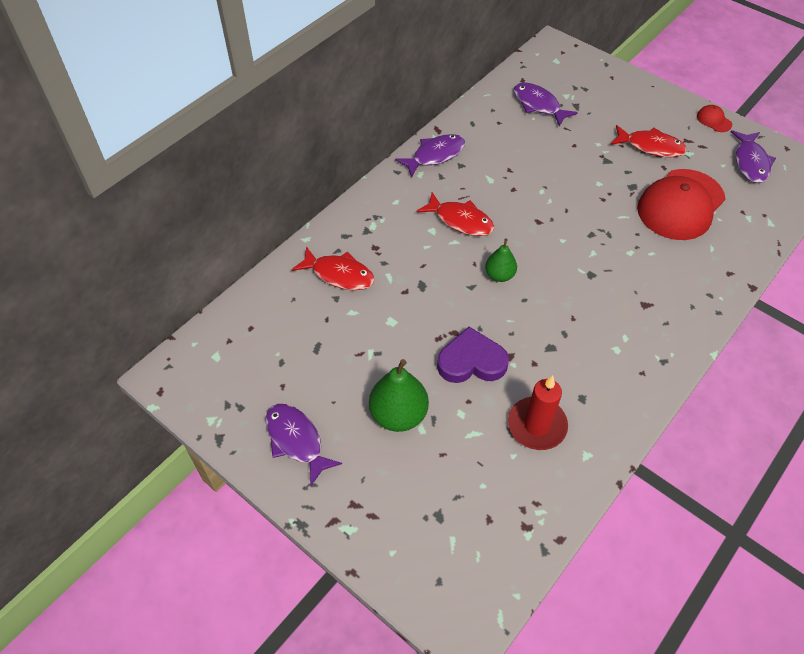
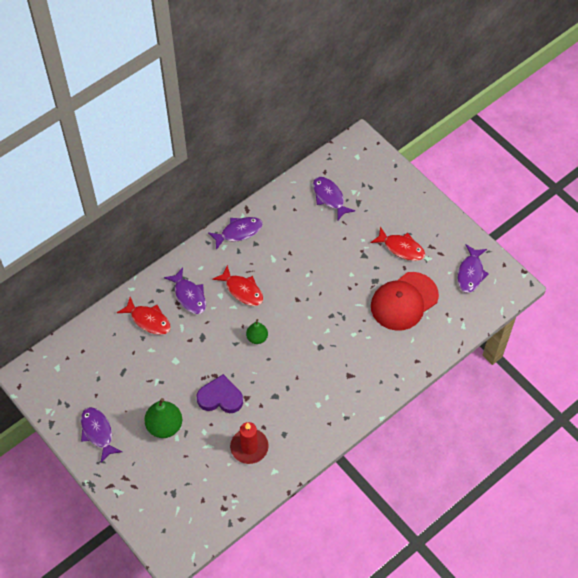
camera: 10 degrees right, 5 degrees up
(389, 237) = (189, 296): none -> purple fish
(713, 120) = (458, 231): red cap -> none

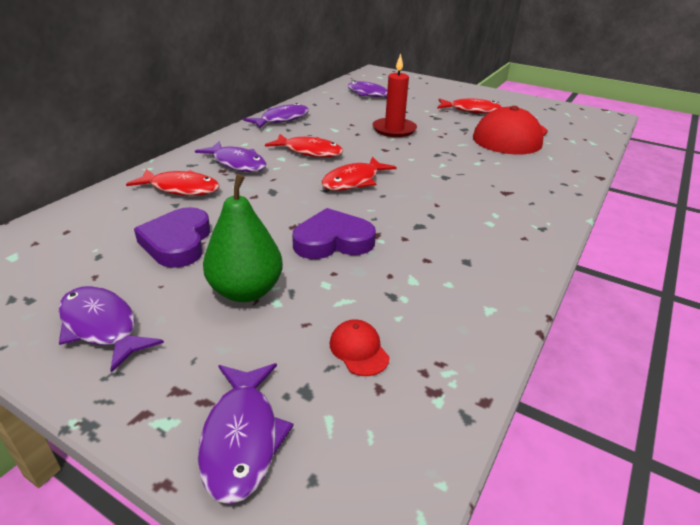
camera: 20 degrees left, 25 degrees down
(138, 377) = (177, 242): none -> purple heart
(203, 478) = (359, 350): none -> red cap
(249, 447) = (420, 287): red candle -> red candle (394, 129)
(257, 338) = (354, 181): green pear -> red fish
(470, 273) = (557, 115): purple fish -> purple fish (242, 438)

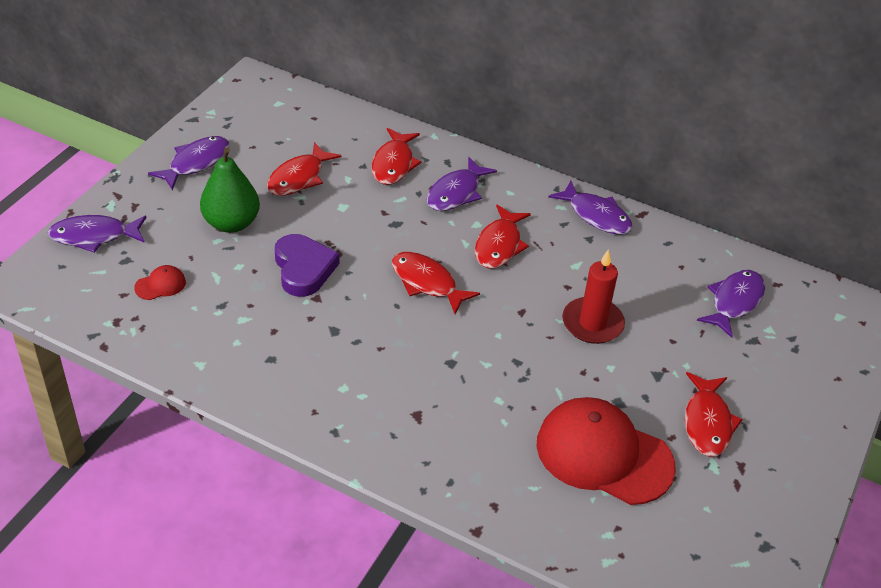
camera: 85 degrees right, 10 degrees up
(177, 242) = (299, 178): purple heart -> red fish

